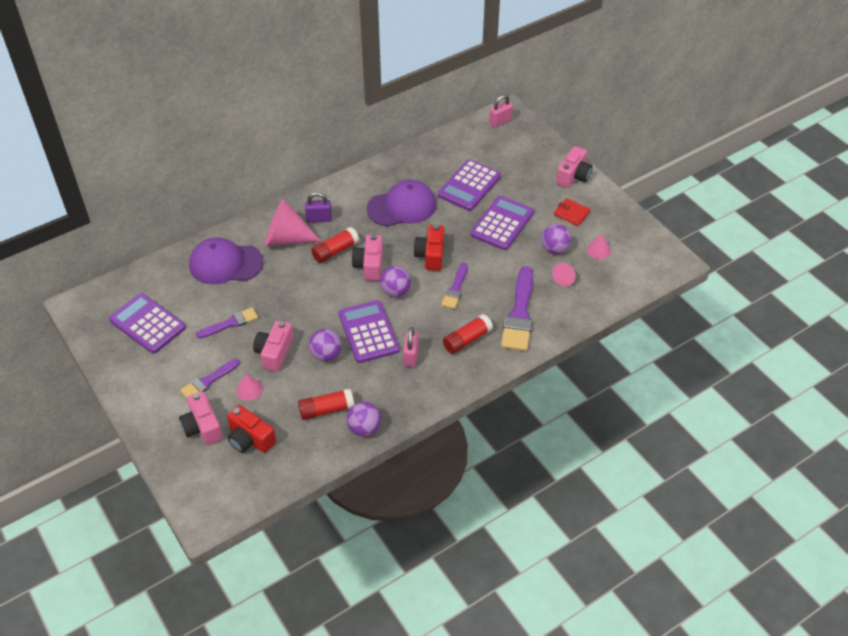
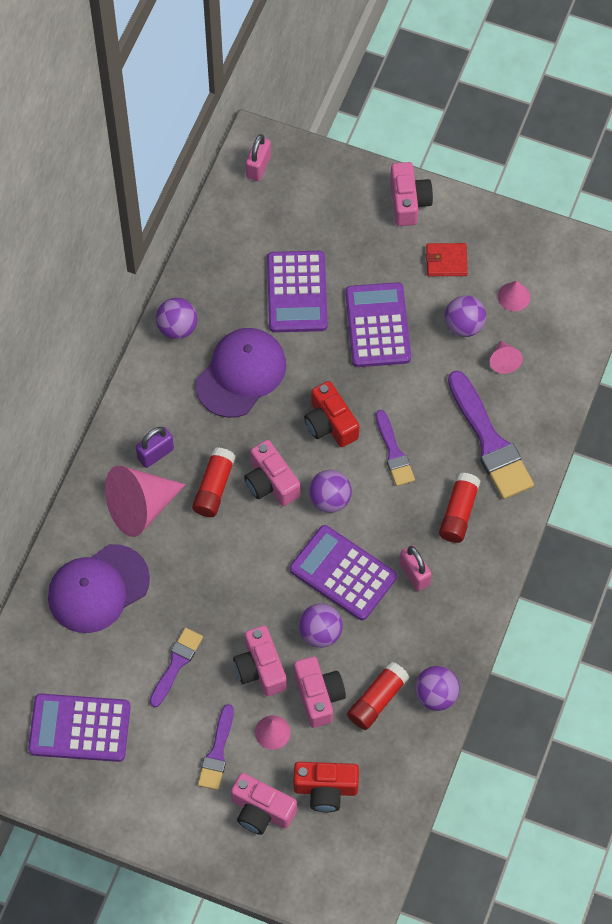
camera: 35 degrees left, 15 degrees up
(294, 387) = (318, 696): none -> pink camera
(387, 169) = (177, 328): none -> purple ball

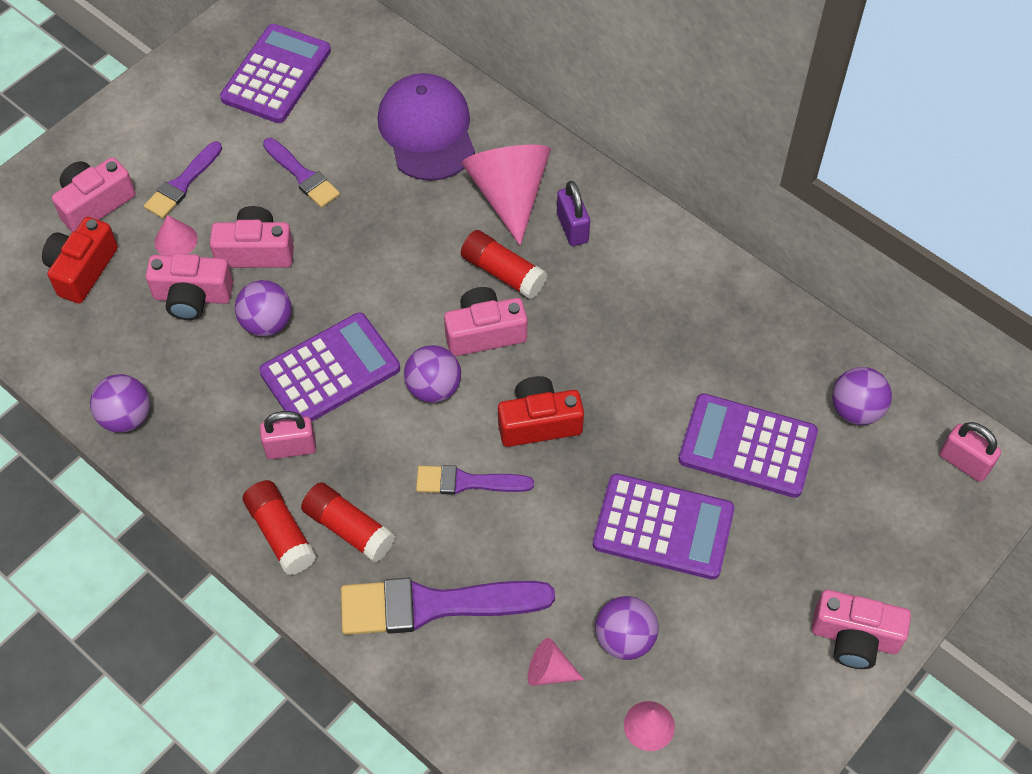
camera: 110 degrees right, 5 degrees down
(177, 328) = (738, 298): purple ball -> purple ball (856, 410)
(217, 752) = (182, 183): purple brush -> purple brush turned 90 degrees counterclockwise
(241, 374) = (648, 346): purple cap -> none
(377, 700) = (155, 354): red glue stick -> red glue stick (281, 533)
(446, 261) = (738, 653): red wallet -> none

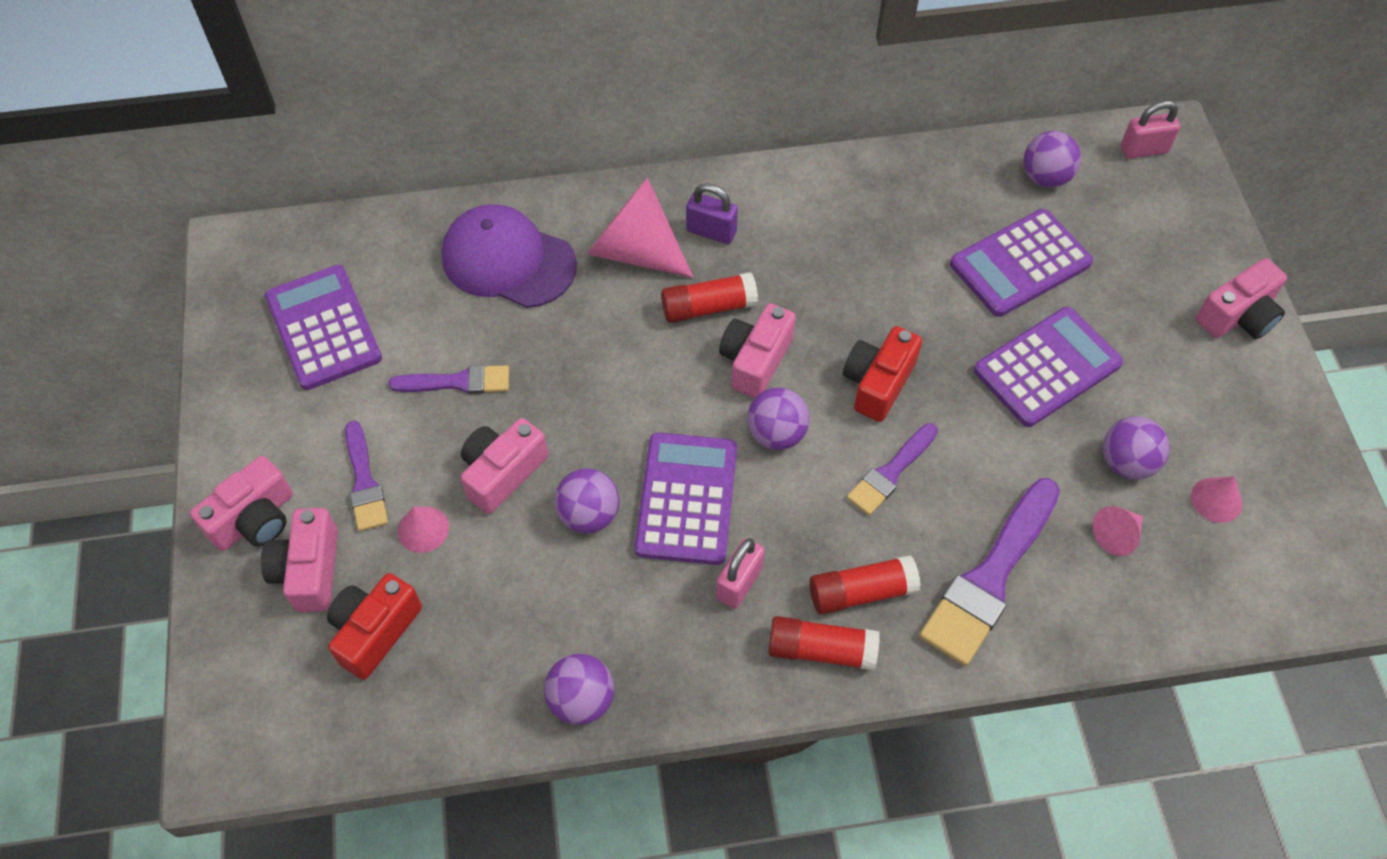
camera: 50 degrees left, 0 degrees up
(82, 269) = (375, 631): red camera -> red camera turned 60 degrees clockwise
(192, 297) = (501, 557): pink camera -> pink camera (254, 519)

